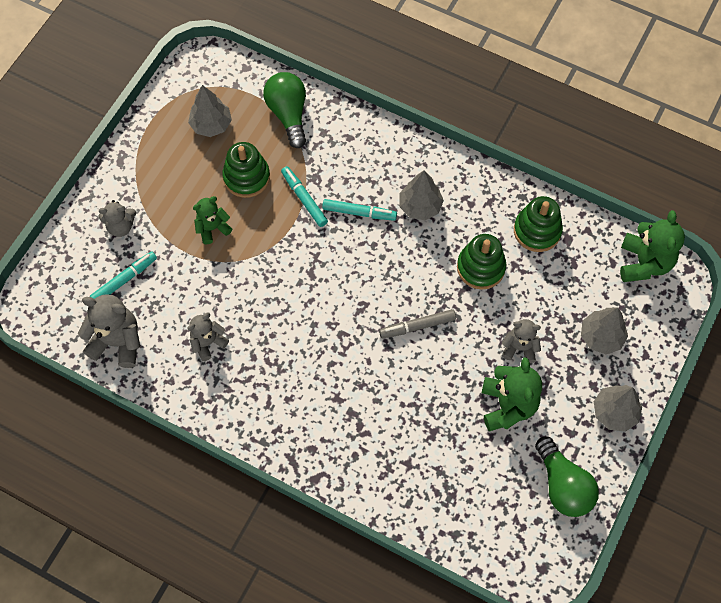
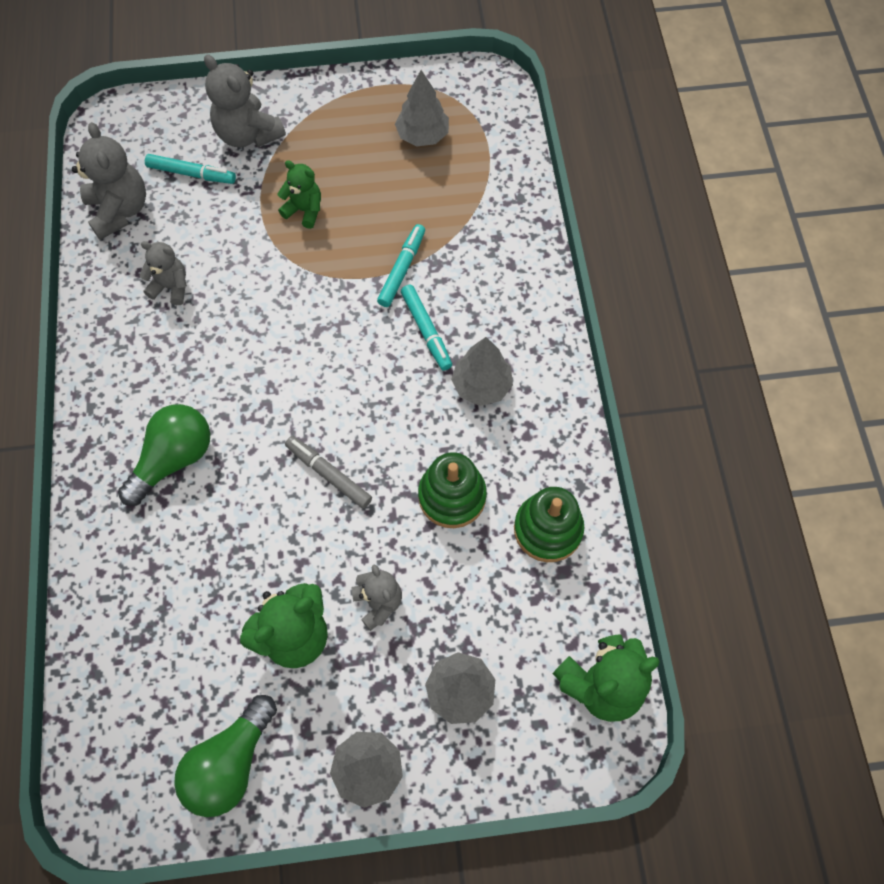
camera: 55 degrees right, 0 degrees up
(121, 226) = (248, 134): grey teddy bear -> grey teddy bear, size x1.62
(246, 177) = (386, 203): green stacking toy -> none
(288, 114) = (492, 193): green light bulb -> green light bulb (174, 459)

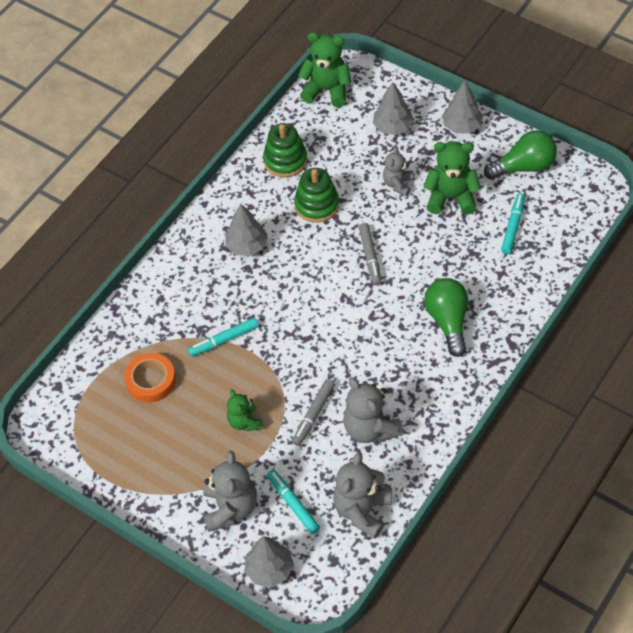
camera: 135 degrees left, 10 degrees down
(171, 287) = (371, 428): grey teddy bear -> grey teddy bear, size x1.62
(174, 459) = (448, 321): green light bulb -> green light bulb turned 90 degrees clockwise
(241, 261) = (313, 415): none -> grey marker
(422, 135) = (122, 420): grey tree -> grey tree (269, 569)
(426, 330) = (246, 295): turquoise marker -> turquoise marker (513, 226)
(434, 185) = (151, 380): none -> orange tape

